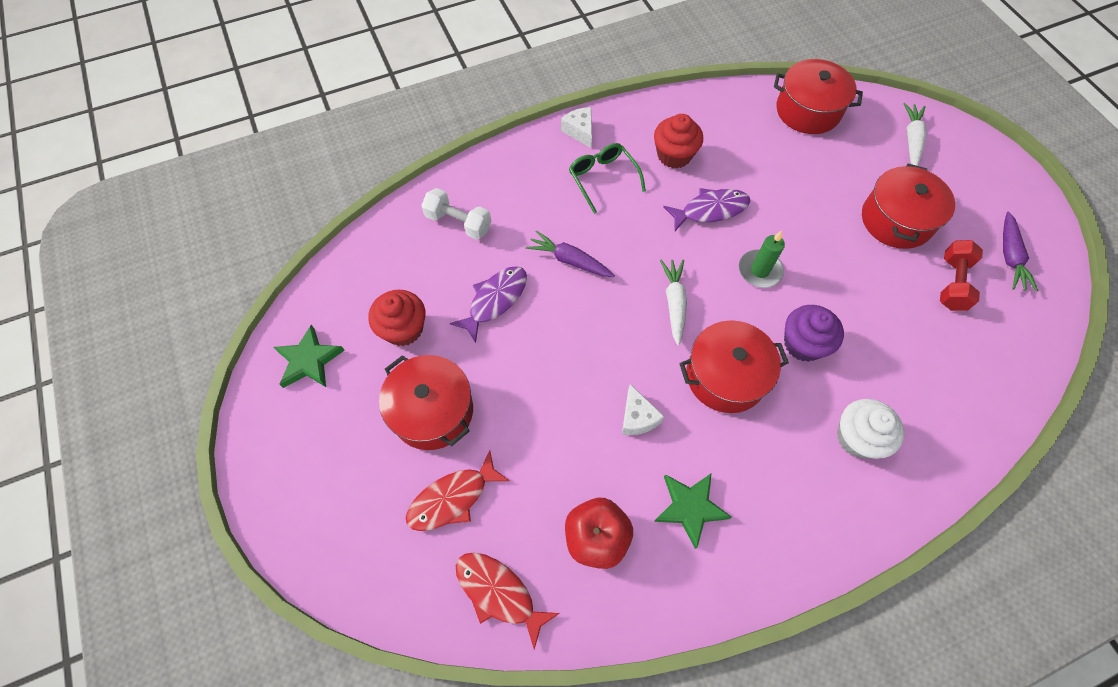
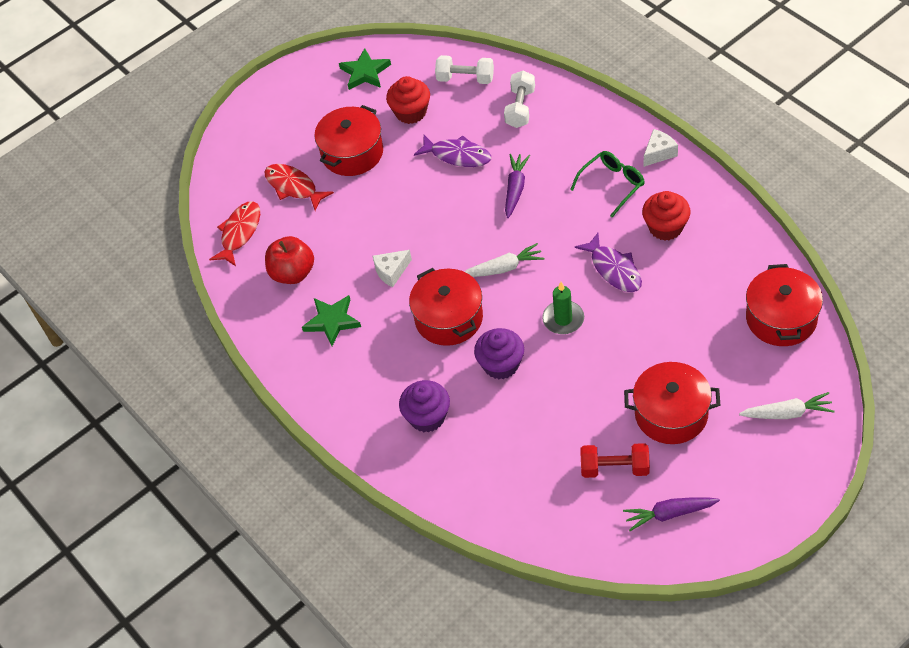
camera: 80 degrees right, 10 degrees down
(385, 260) = (465, 79): none -> white dumbbell
(857, 438) = (427, 417): white cupcake -> purple cupcake

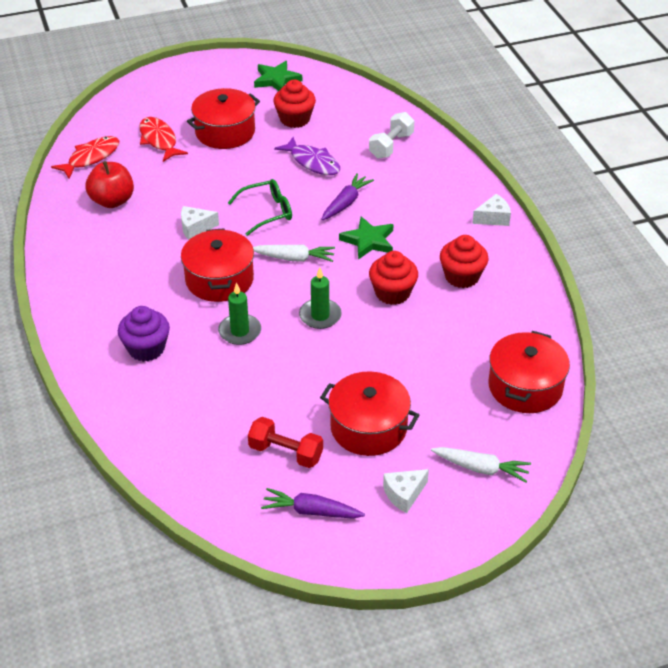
camera: 15 degrees right, 10 degrees down
(332, 321) = (118, 247): green star -> green star (368, 241)
(465, 79) = (358, 110): white dumbbell -> none
(501, 365) = (240, 331): purple cupcake -> green candle
(612, 185) = (434, 228): green glasses -> green glasses (267, 212)
(614, 269) = (392, 293): purple fish -> red cupcake
(737, 465) = (404, 494): none -> white cheese

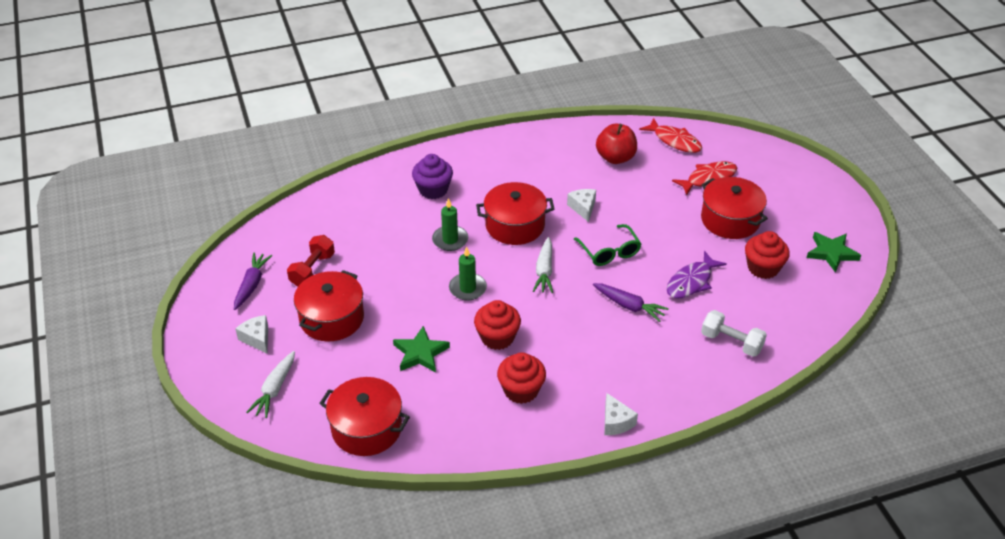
camera: 90 degrees right, 0 degrees up
(368, 241) = (572, 322): green star -> green star (420, 353)

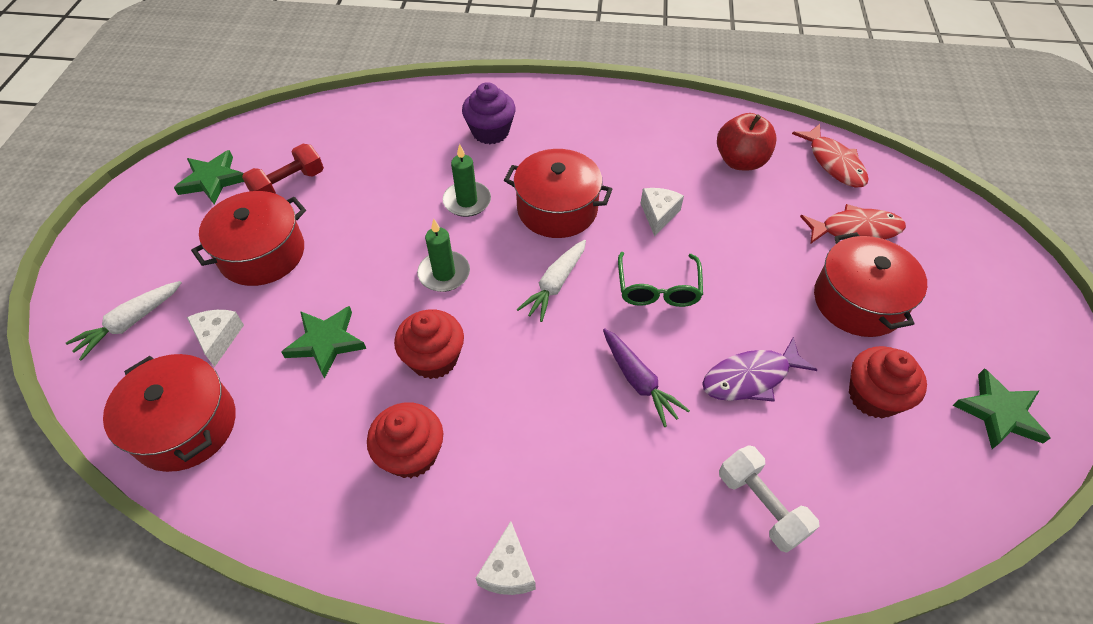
camera: 25 degrees right, 10 degrees up
(251, 285) = (213, 180): purple carrot -> green star
(257, 338) = (165, 248): white cheese -> white cheese (218, 338)

